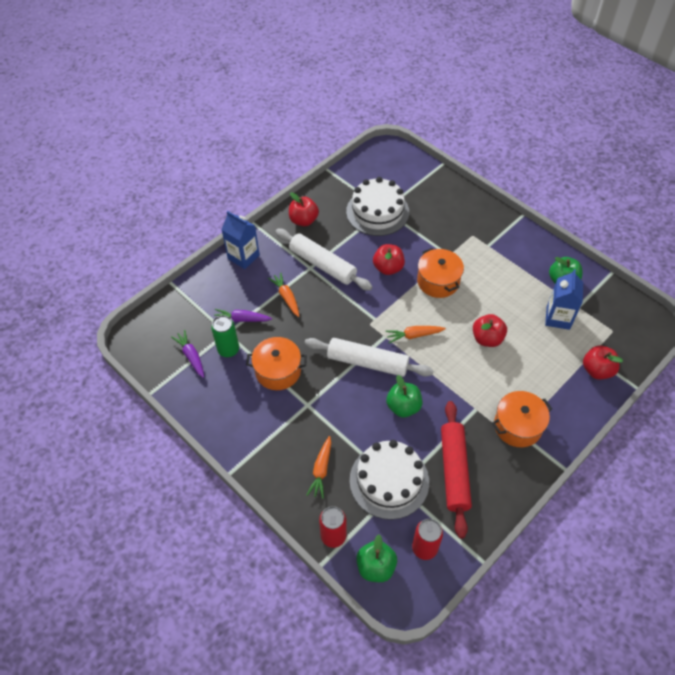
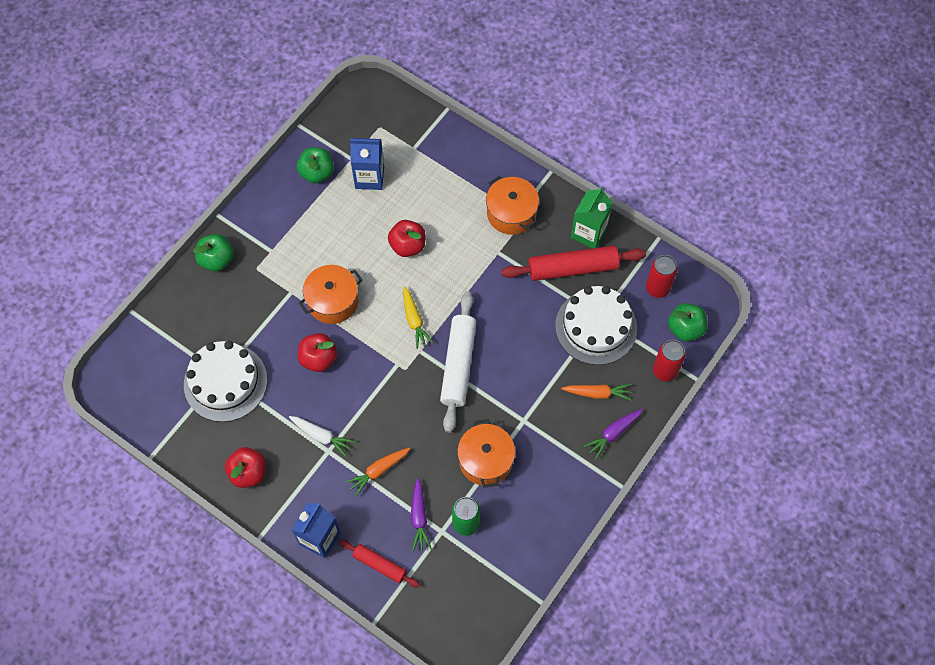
camera: 100 degrees left, 10 degrees up
(191, 356) = (482, 566): purple carrot -> purple carrot (613, 433)
(212, 290) = (380, 565): none -> red rolling pin
(322, 264) = (321, 436): white rolling pin -> white carrot
(403, 407) = (508, 322): green apple -> green apple (217, 260)
(414, 335) = (414, 320): orange carrot -> yellow carrot
(492, 492) = (588, 233): none -> green carton
(597, 370) = (432, 142): red apple -> none

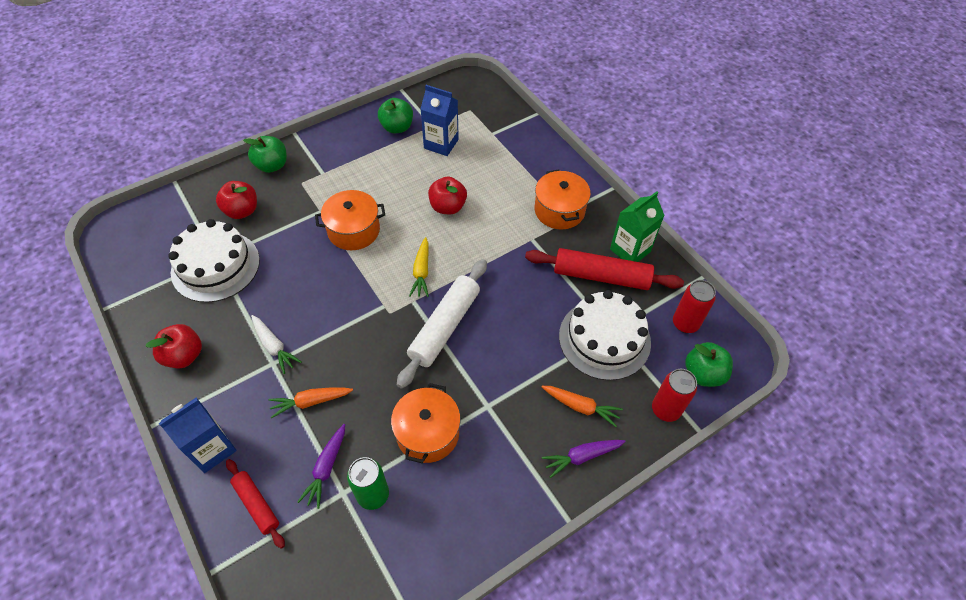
camera: 20 degrees right, 10 degrees down
(318, 359) = (312, 275): red apple -> red apple (242, 211)

